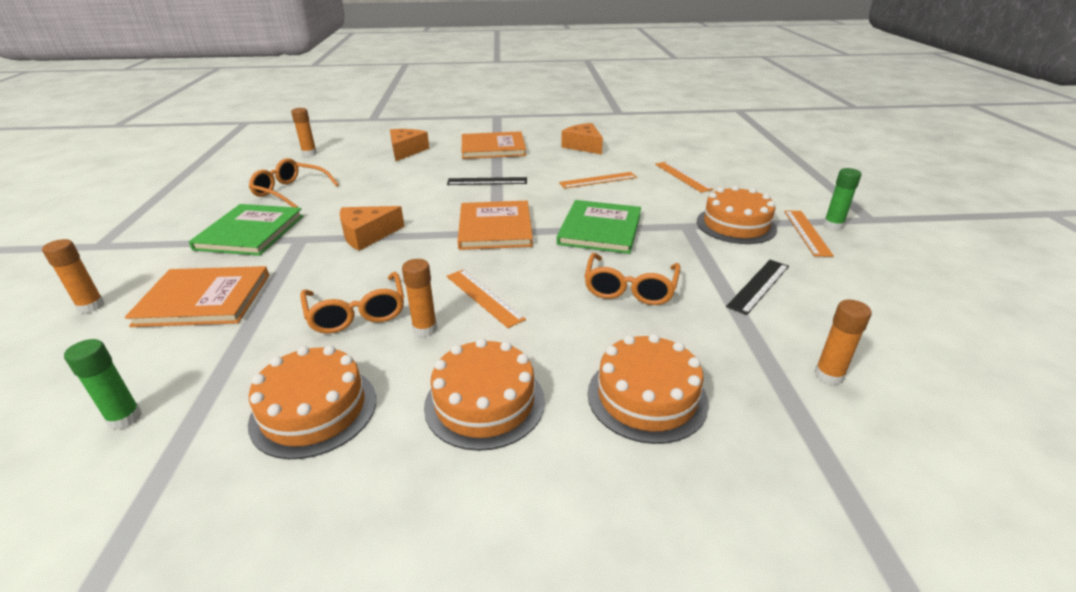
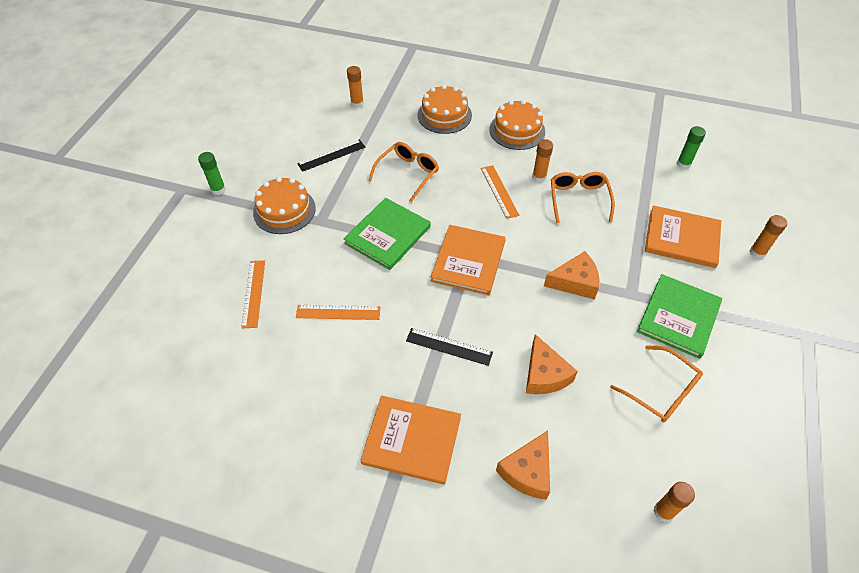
camera: 160 degrees left, 20 degrees up
(314, 410) = (595, 146): orange cake -> none
(583, 146) = (298, 405): orange cheese -> orange cheese (544, 374)
(807, 232) = (245, 188): orange ruler -> none

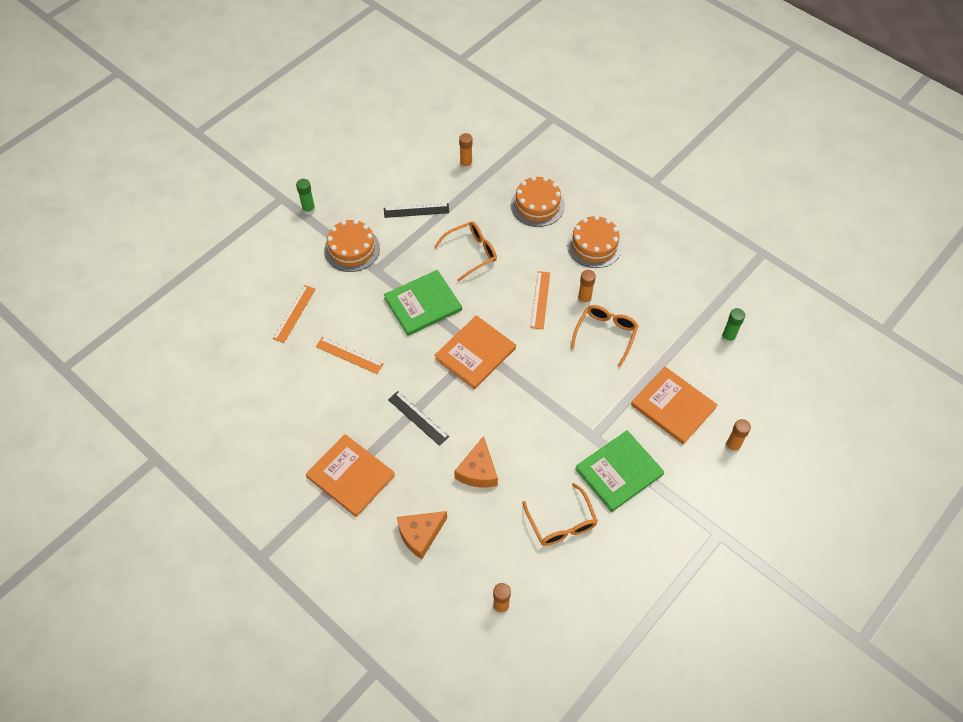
camera: 25 degrees right, 5 degrees up
(575, 282) = (552, 407): orange cheese -> none

